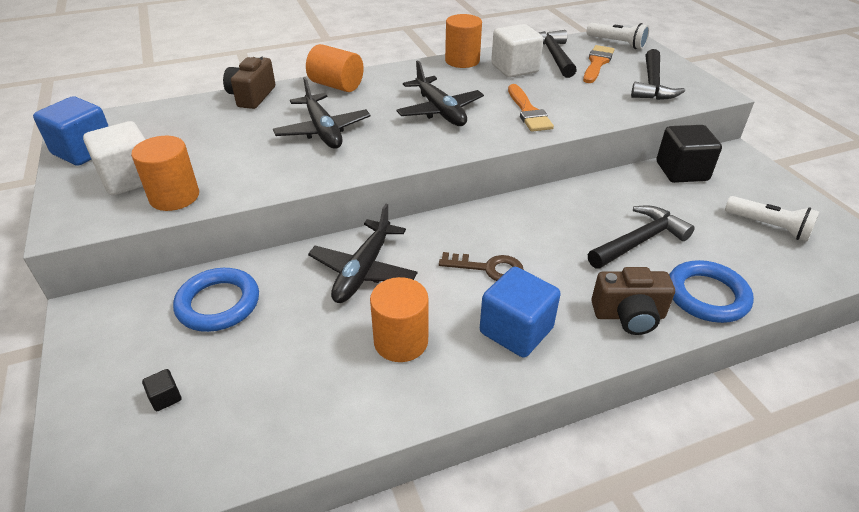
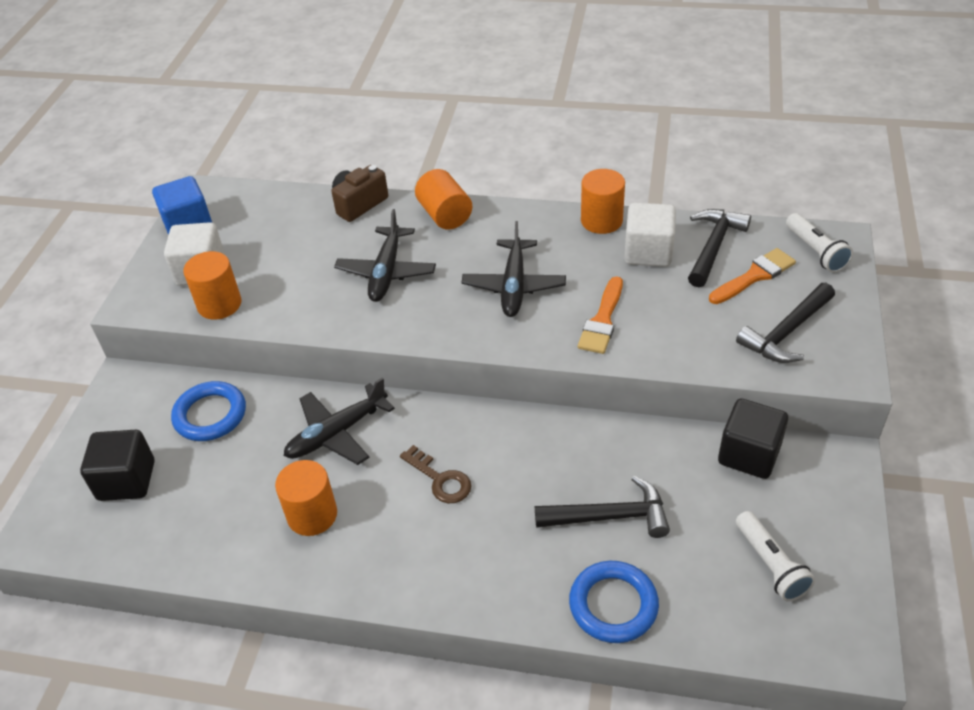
camera: 35 degrees right, 5 degrees up
(165, 398) = (126, 480): black cube -> black cube, size x2.38
(516, 330) = (408, 551): blue cube -> none
(629, 315) = (518, 587): brown camera -> none

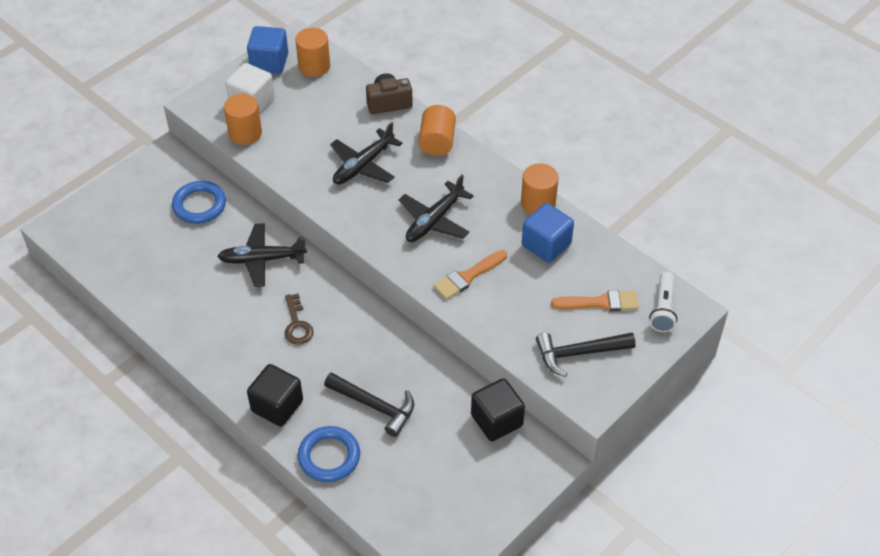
camera: 30 degrees right, 5 degrees up
(126, 480) = (125, 221): black cube -> black cube (277, 406)
(312, 515) = (209, 303): orange cylinder -> orange cylinder (314, 66)
(648, 252) = (546, 245): white cube -> blue cube
(713, 247) = (595, 266): black hammer -> none
(770, 564) = (441, 491): white flashlight -> none

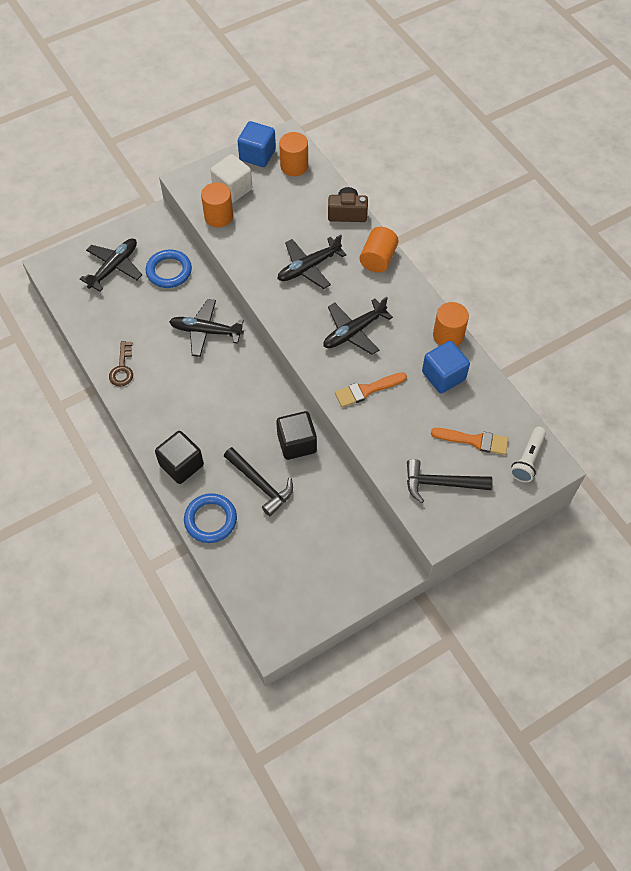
camera: 15 degrees right, 10 degrees up
(133, 214) = (114, 267): none -> black plane
(297, 324) = (218, 396): brown key -> brown key (122, 368)
(496, 420) = (358, 522): black cube -> black cube (297, 443)

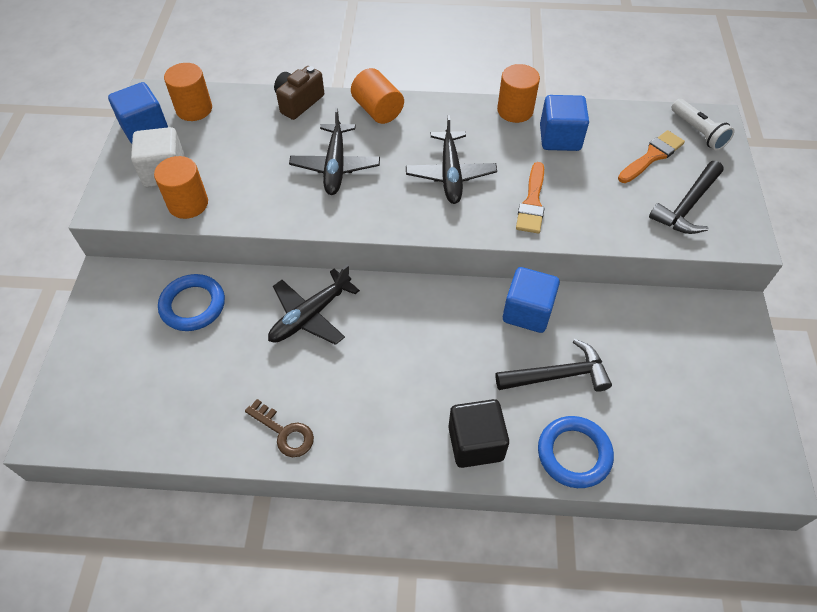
camera: 55 degrees left, 5 degrees down
(114, 267) = (129, 359): black plane -> none
(297, 443) = (527, 312): black cube -> blue cube

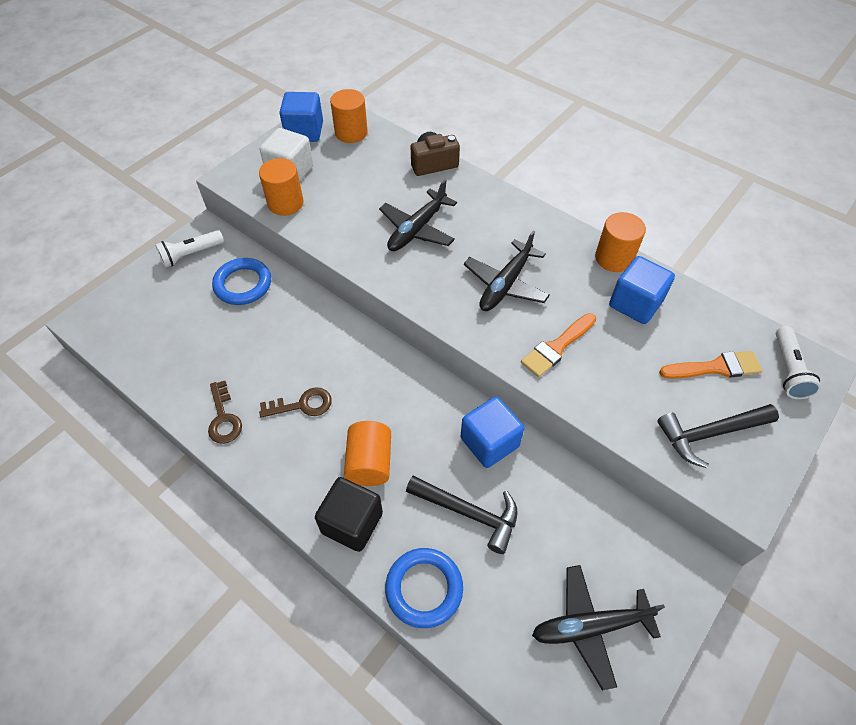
camera: 35 degrees right, 0 degrees up
(111, 306) = (191, 254): none -> white flashlight
(310, 315) = (316, 340): black plane -> black plane (590, 626)
(347, 376) = (302, 405): none -> brown key
(377, 110) = (491, 200): orange cylinder -> orange cylinder (369, 462)

